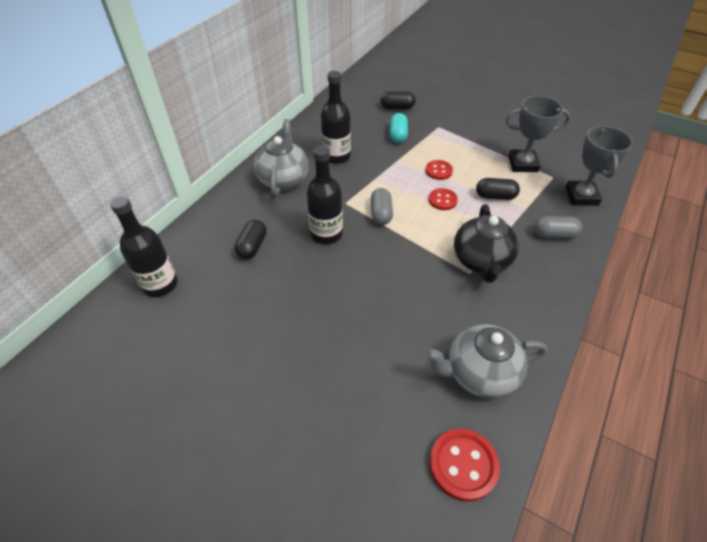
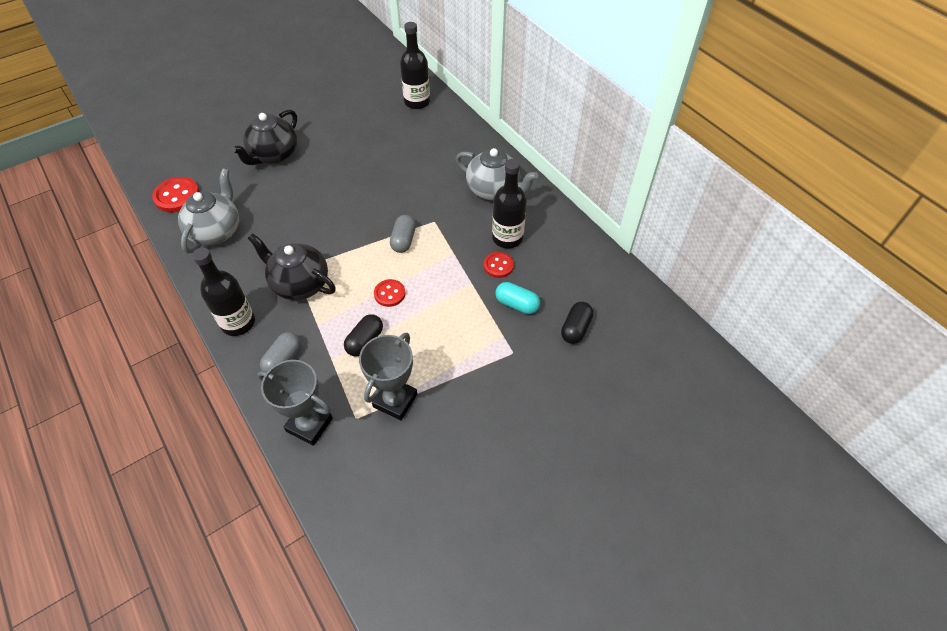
camera: 115 degrees right, 5 degrees up
(252, 246) = (421, 152): black capsule -> none
(325, 389) = (274, 155): none -> black teapot
(326, 234) = (404, 197): black bottle -> black bottle (238, 323)
(381, 213) = (403, 240): grey capsule -> grey capsule turned 75 degrees clockwise
(438, 171) = (433, 312): red button -> red button (498, 266)

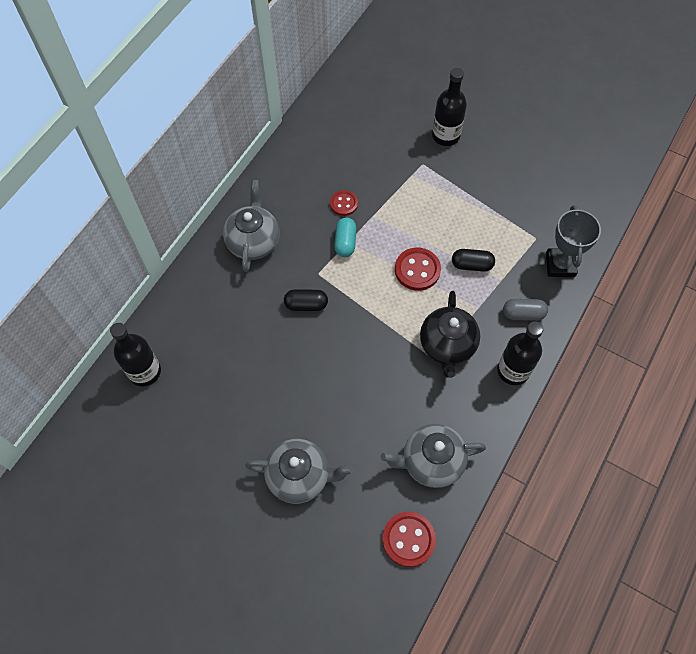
camera: 115 degrees left, 10 degrees up
(274, 155) = (300, 476): black teapot -> grey teapot
(389, 294) = (417, 270): red button -> red button, size x1.57
(395, 400) = (507, 220): grey trophy -> none
(403, 240) = (353, 287): grey capsule -> none
(507, 238) = (309, 209): black bottle -> black bottle (445, 136)
(517, 304) = (376, 177): turquoise capsule -> turquoise capsule (345, 242)
(575, 329) = (378, 132): black capsule -> black capsule (306, 304)

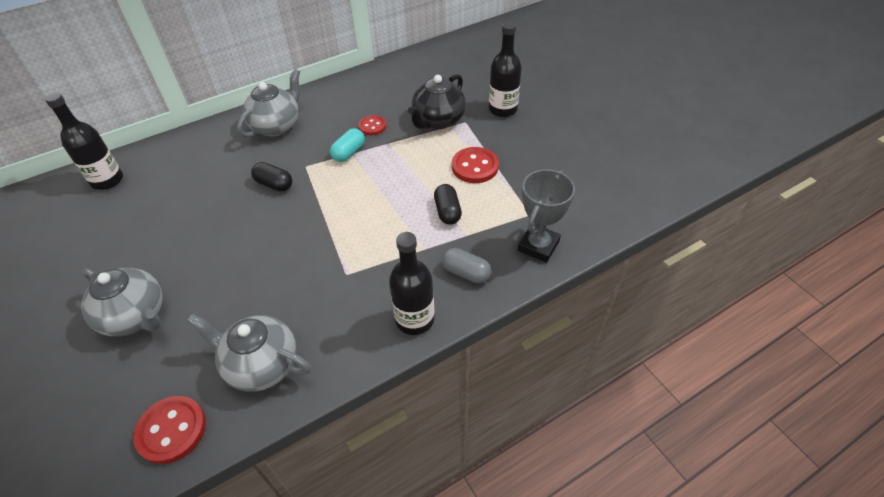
camera: 30 degrees right, 15 degrees down
(417, 270) = (393, 196): red button -> red button (475, 167)
(447, 346) = (367, 268): black teapot -> black teapot (438, 121)
(472, 265) = (447, 211): black capsule -> black capsule turned 45 degrees clockwise

